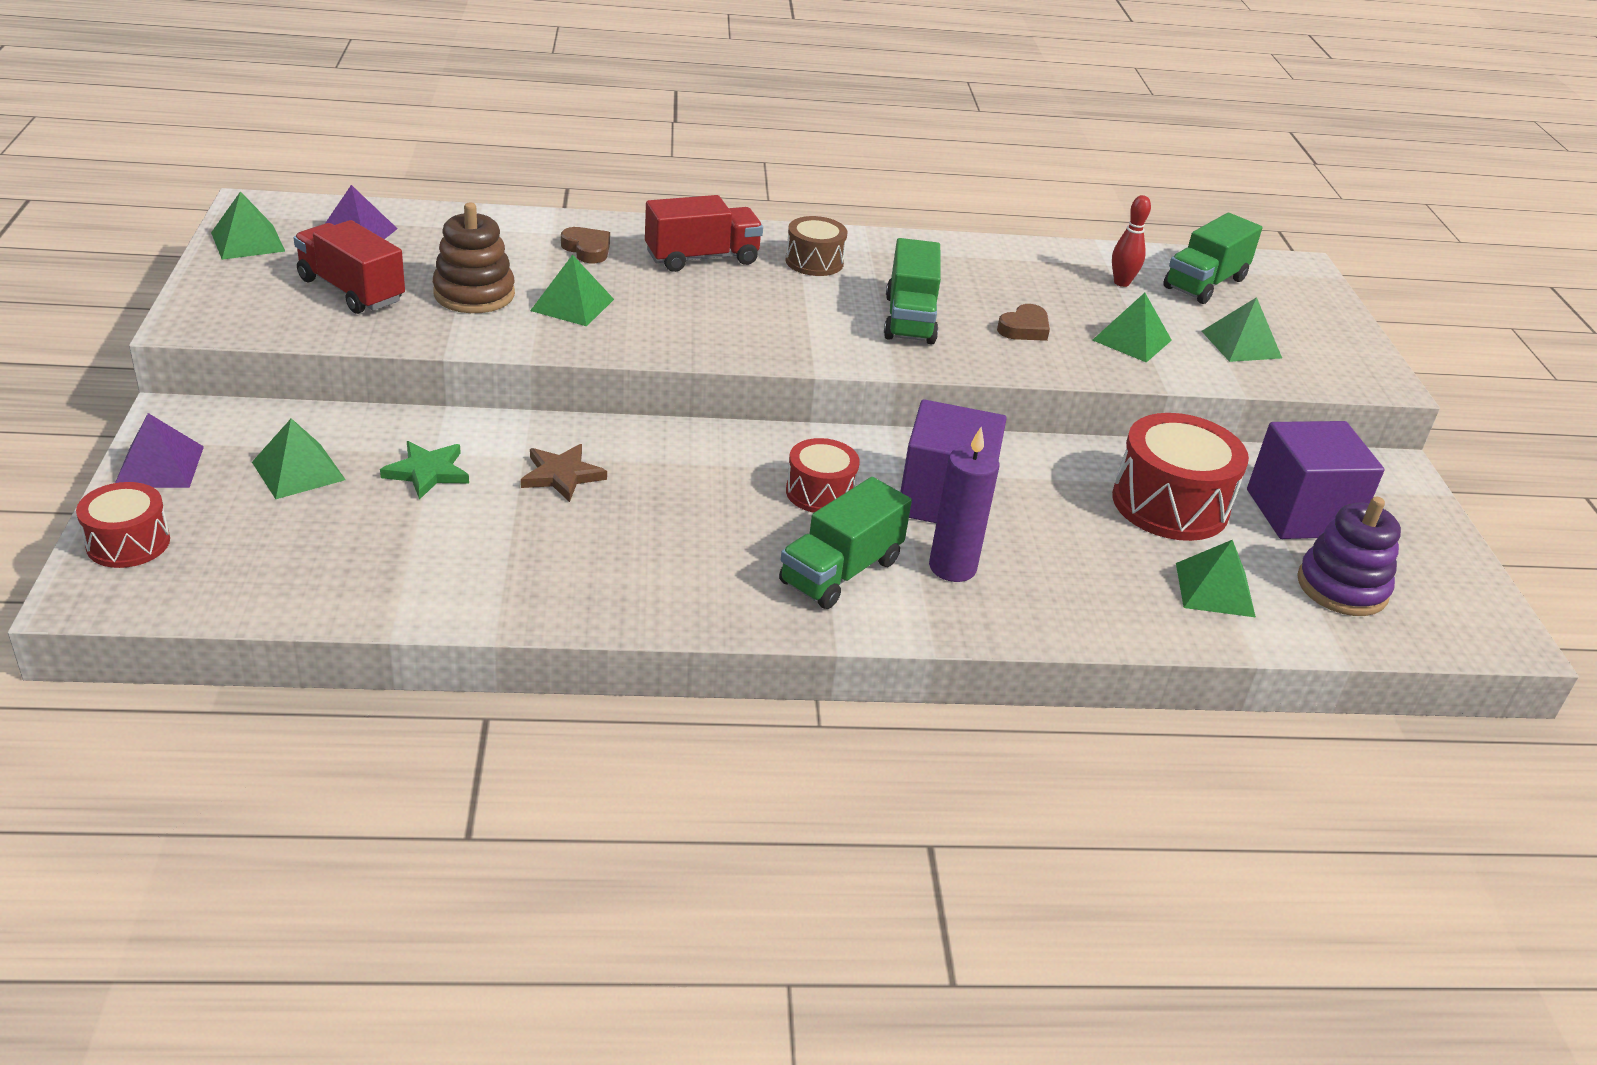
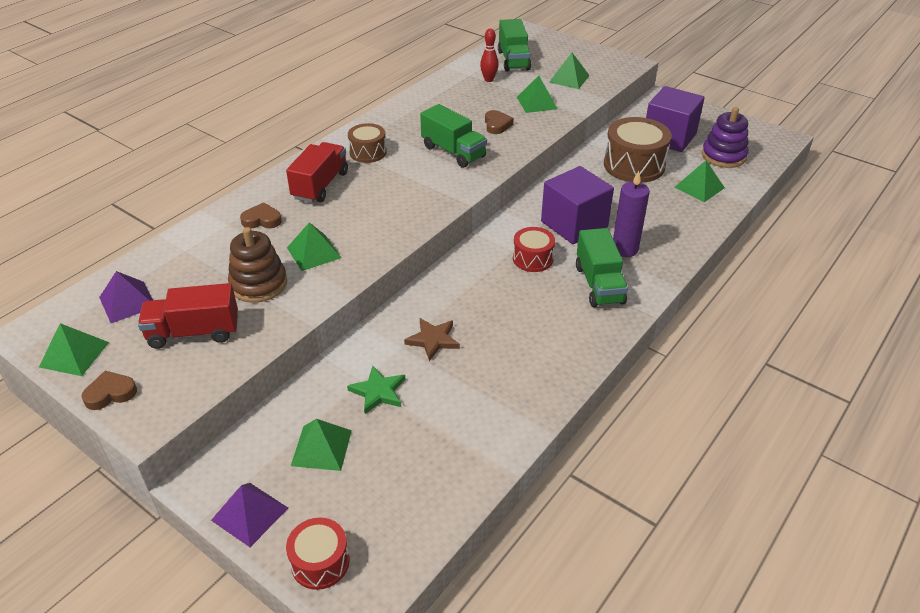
camera: 45 degrees left, 5 degrees up
(212, 285) = (110, 393): none -> brown heart
(1170, 504) = (634, 165): red drum -> brown drum

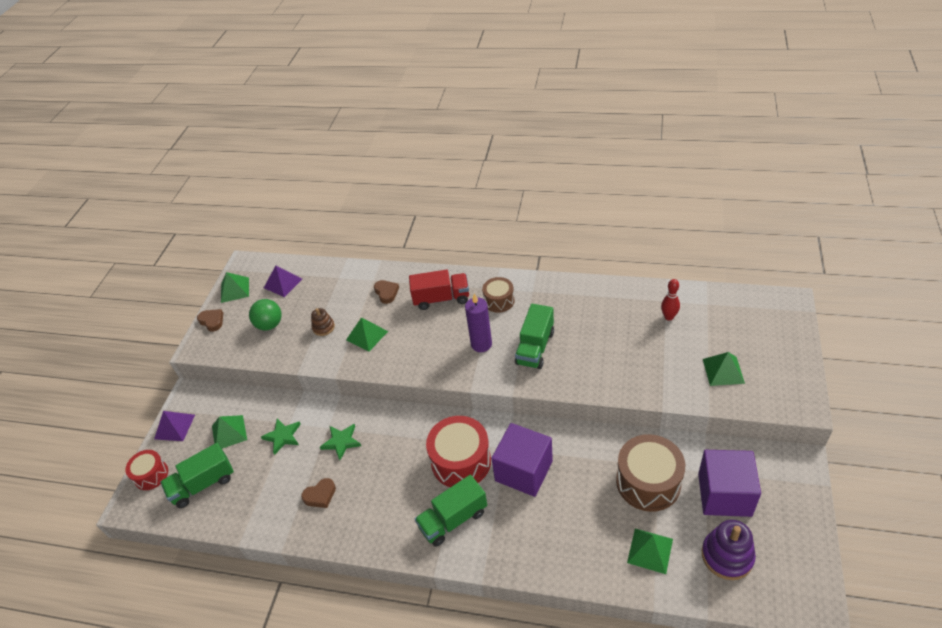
camera: 70 degrees right, 5 degrees up
(194, 332) = (270, 325): red truck -> green ball
(258, 284) = (323, 327): brown stacking toy -> brown stacking toy, size x0.58
(433, 340) = (341, 442): brown star -> green star
(497, 125) = (597, 356): brown heart -> brown heart (320, 495)
(513, 60) = (720, 317): green truck -> green truck (203, 484)
(533, 259) = (461, 461): red drum -> red drum, size x1.73
(537, 103) = (657, 366): green pyramid -> none
(624, 249) = (511, 521): purple candle -> purple candle (481, 344)

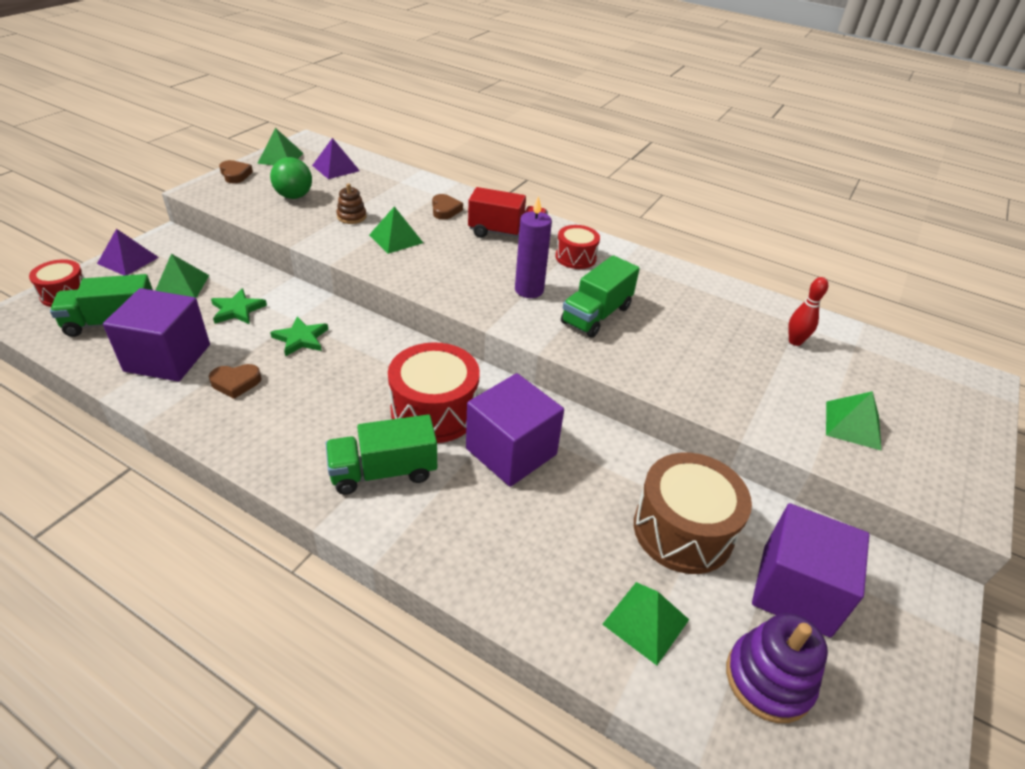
camera: 10 degrees right, 5 degrees down
(261, 495) = (168, 358): none -> purple cube
(499, 301) = (575, 257): brown drum -> red drum

